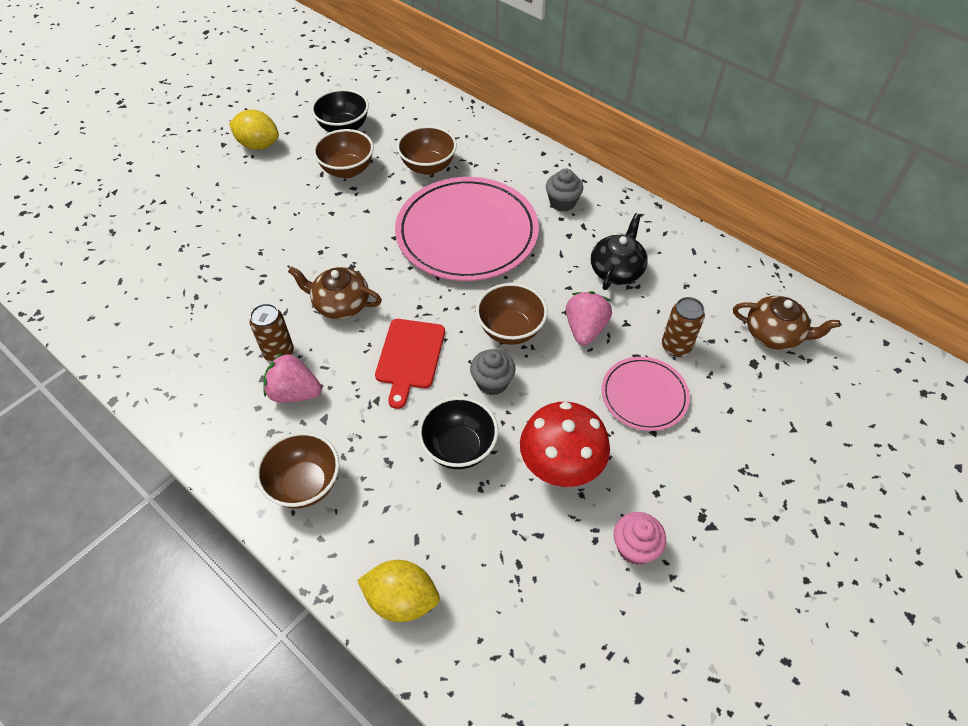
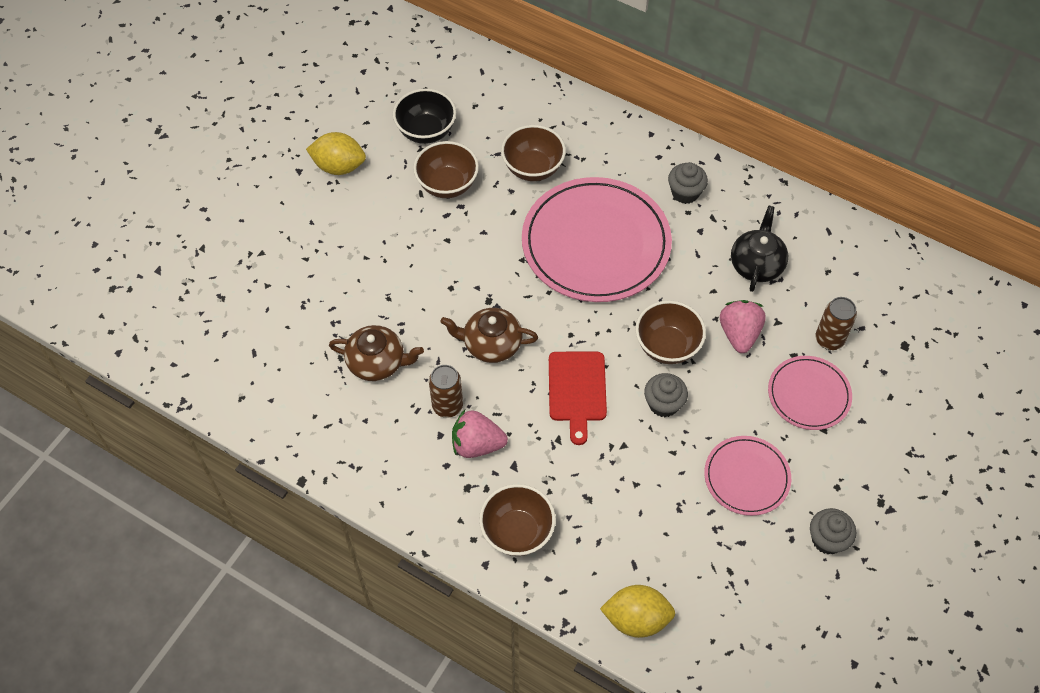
camera: 10 degrees left, 5 degrees up
(459, 448) = (649, 474): black bowl -> none
(560, 467) = (746, 477): red mushroom -> pink plate
(634, 547) = (827, 539): pink cupcake -> grey cupcake
(774, 334) = (919, 312): brown teapot -> brown teapot (377, 362)

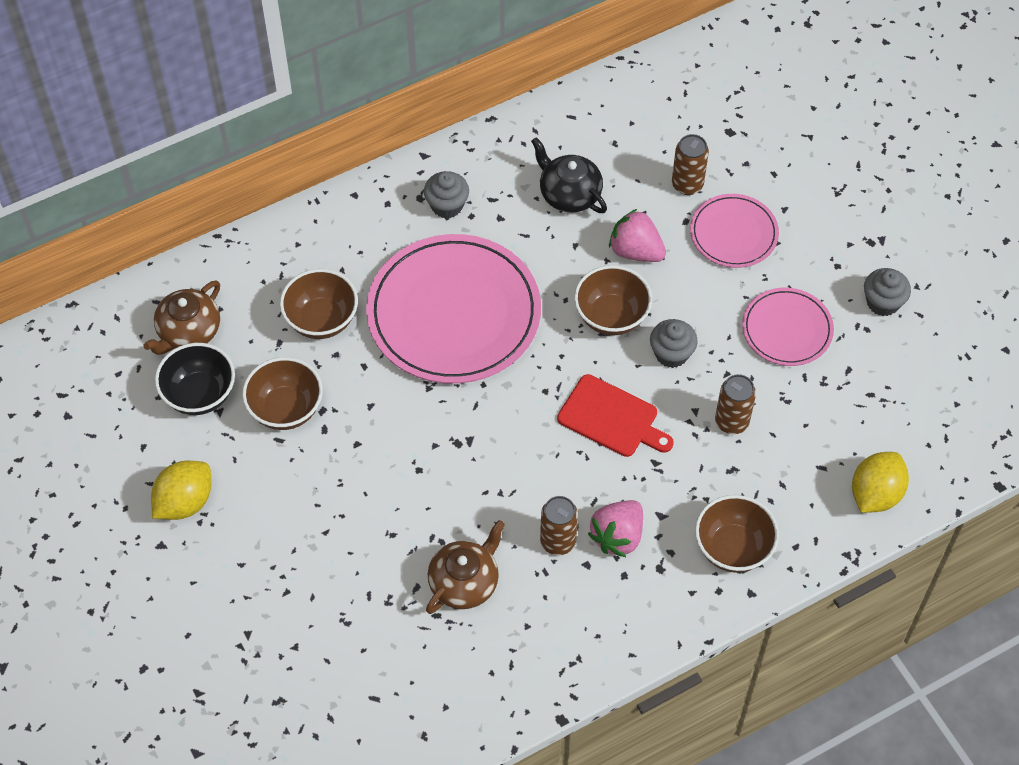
camera: 60 degrees left, 0 degrees up
(491, 344) = (511, 466): brown teapot -> brown teapot (188, 331)
(631, 477) = (731, 422): none -> brown can

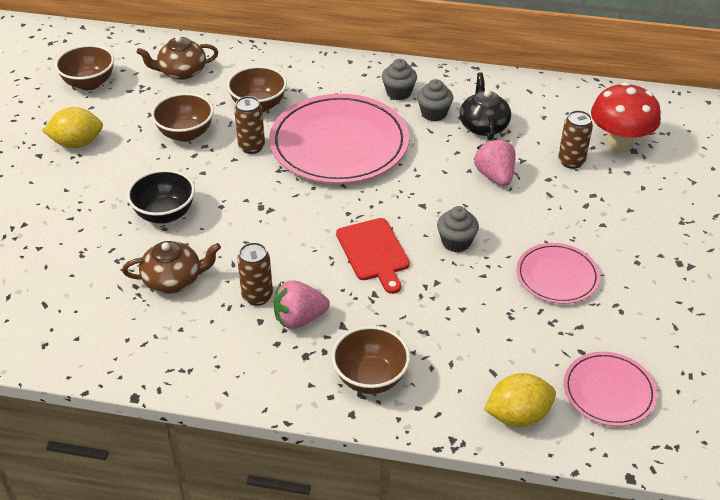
camera: 40 degrees right, 15 degrees down
(200, 394) = (150, 101): black bowl -> black bowl (165, 214)
(611, 316) = (438, 200): brown bowl -> brown bowl (89, 83)
(710, 132) = (619, 144): none -> red mushroom
(731, 422) = (455, 304): brown can -> brown can (251, 147)
(733, 233) = (576, 203): pink plate -> pink plate (609, 391)
(882, 302) = (651, 303): grey cupcake -> grey cupcake (434, 113)

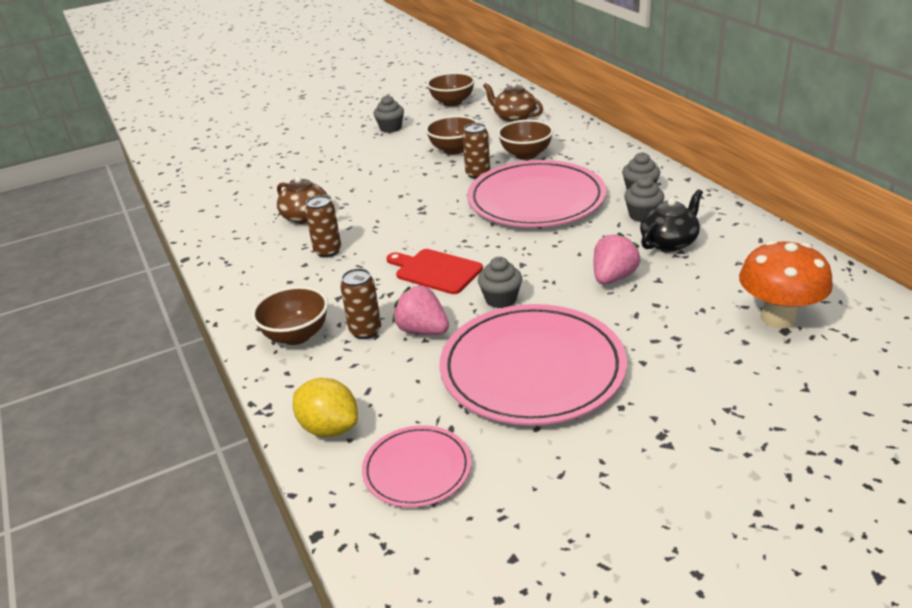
camera: 55 degrees right, 10 degrees down
(77, 143) = (390, 128): yellow lemon -> grey cupcake
(165, 214) = (365, 183): black bowl -> none
(299, 318) = (325, 277): pink strawberry -> pink strawberry (422, 330)
(373, 252) = (435, 271): red cutting board -> red cutting board turned 90 degrees clockwise
(557, 276) = (532, 369): pink plate -> pink plate, size x1.92
(571, 161) = (702, 304): brown can -> brown can (365, 331)
(619, 144) = (778, 318): red mushroom -> orange mushroom

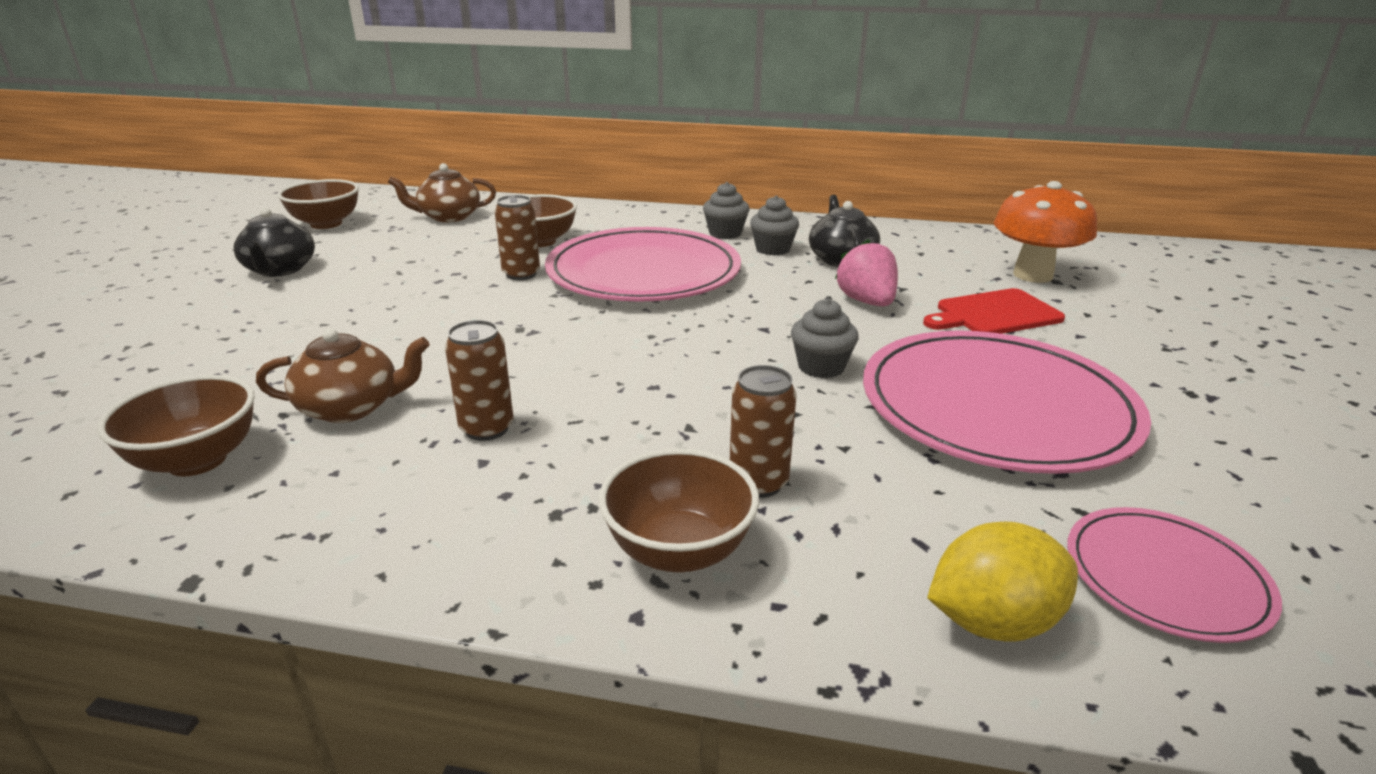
camera: 55 degrees left, 5 degrees down
(390, 128) = (280, 270): grey cupcake -> black teapot
(422, 330) = (819, 440): pink strawberry -> none
(435, 271) = (689, 377): red cutting board -> red cutting board (994, 314)
(454, 149) = (434, 263): brown bowl -> brown bowl (197, 460)

